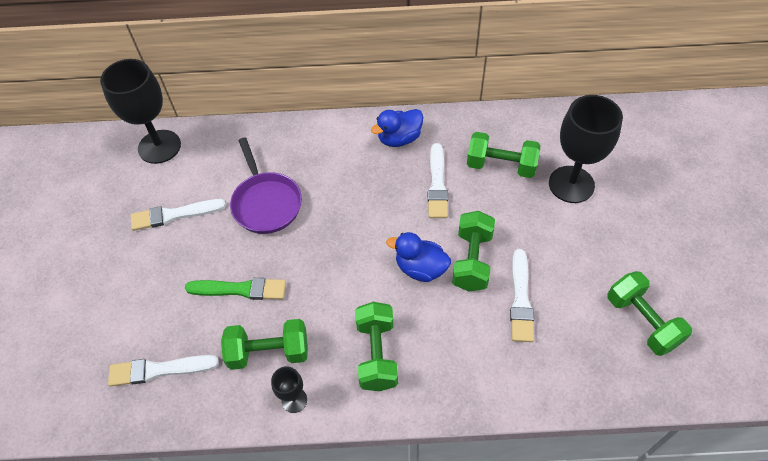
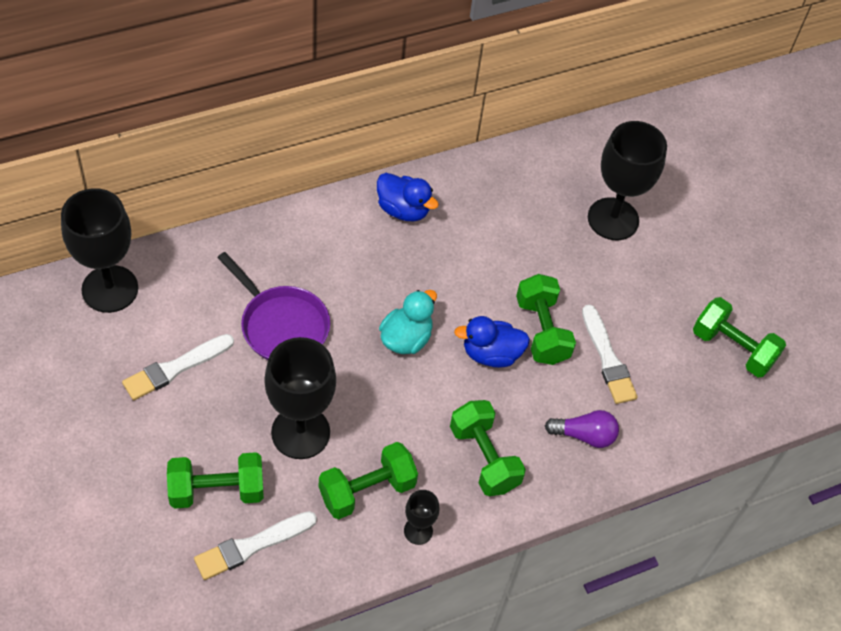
camera: 30 degrees left, 0 degrees up
(240, 289) = (300, 432): green brush -> black goblet
(356, 238) = (406, 338): none -> turquoise duck
(399, 139) = (403, 210): blue duck -> blue duck turned 90 degrees counterclockwise
(437, 184) = (469, 254): white brush -> none
(473, 360) = (584, 435): none -> purple light bulb
(501, 166) = (530, 215): green dumbbell -> green dumbbell (217, 490)

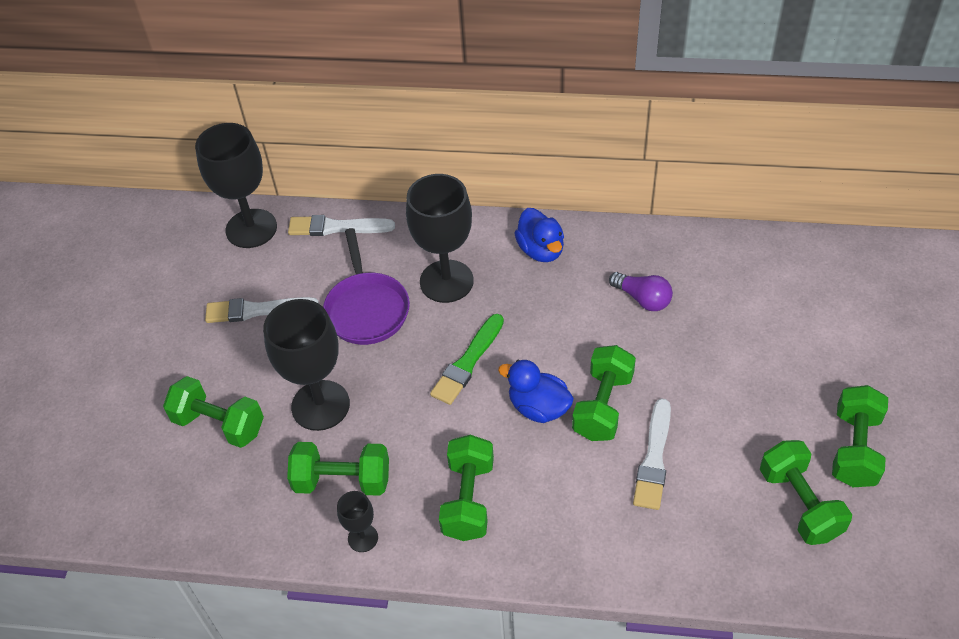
camera: 40 degrees right, 5 degrees down
(252, 546) = (214, 484): white brush -> white brush (337, 227)
(406, 338) = (468, 362): turquoise duck -> green brush
(584, 435) = (581, 522): purple light bulb -> purple light bulb (643, 299)
(613, 219) = (745, 329): black goblet -> black goblet (446, 281)
(746, 287) = (854, 449): none -> green dumbbell

